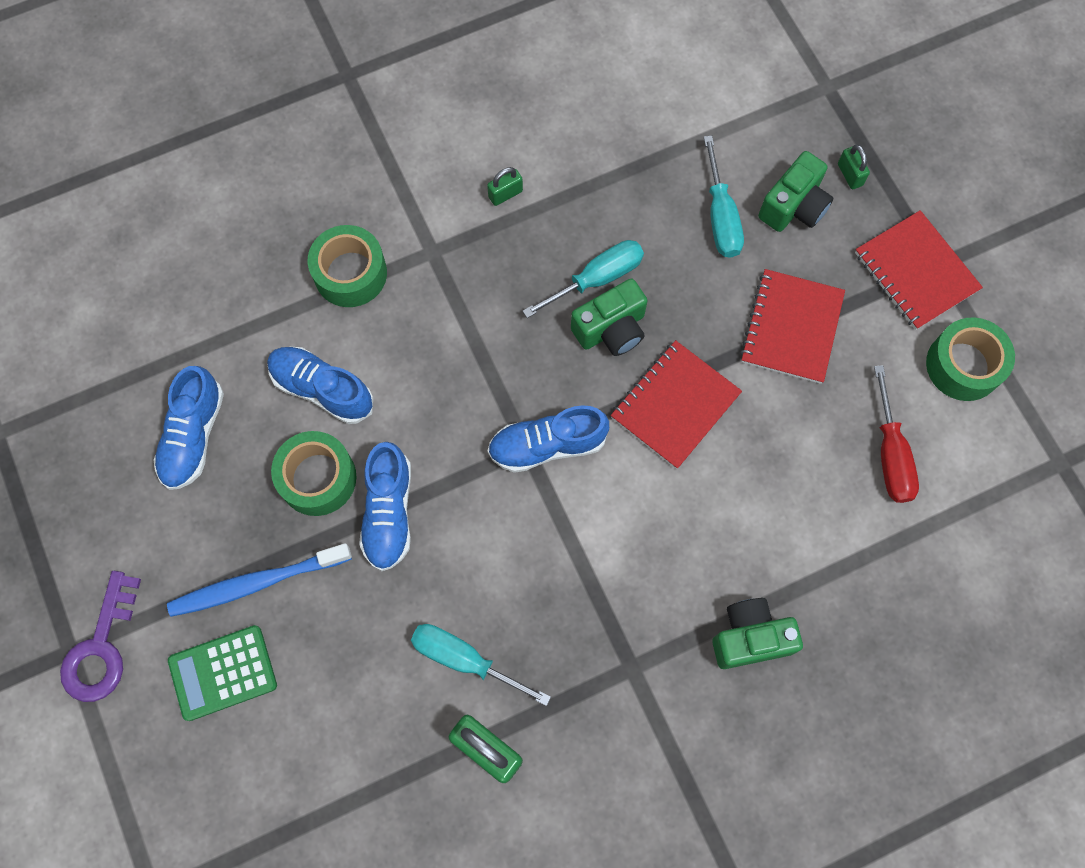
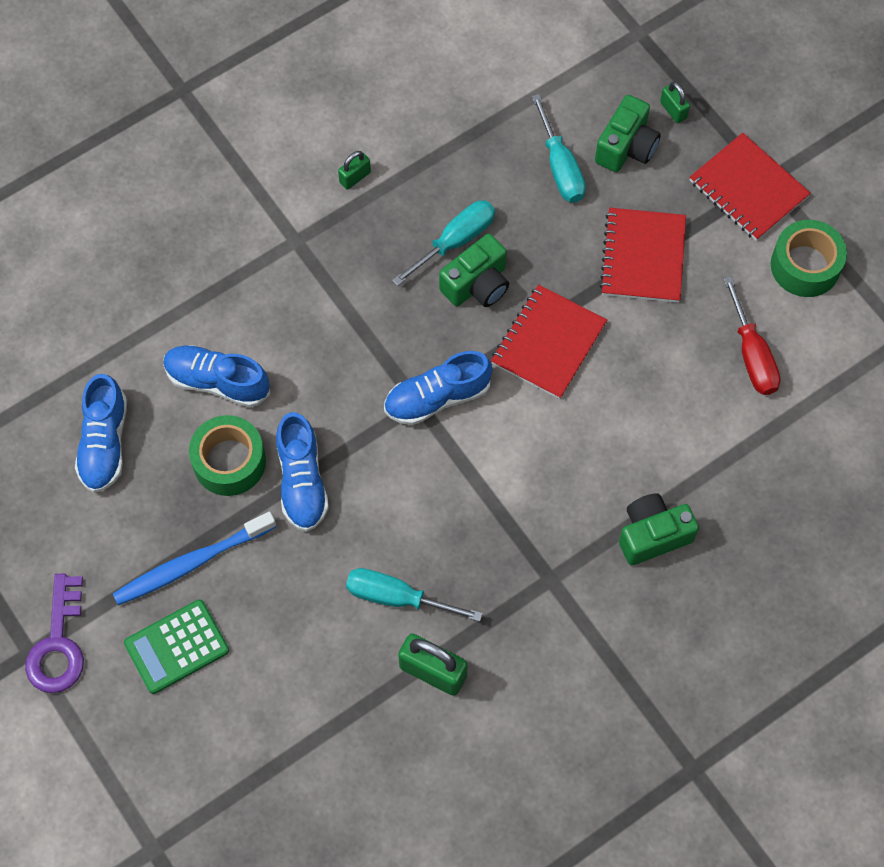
camera: 10 degrees left, 5 degrees down
(350, 273) = (222, 272): green tape -> none

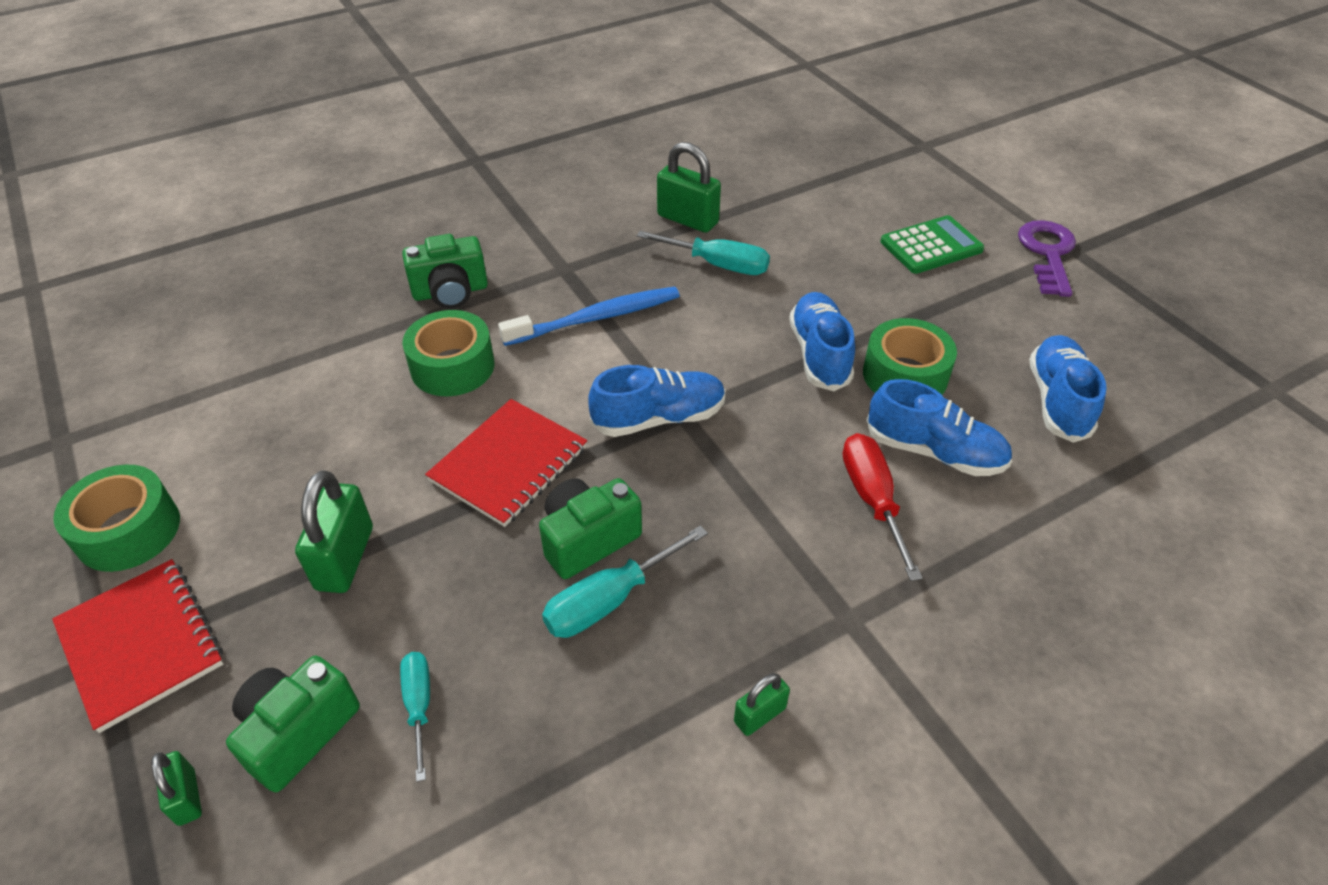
camera: 175 degrees left, 20 degrees down
(191, 563) = (930, 299): blue toothbrush -> blue toothbrush (596, 318)
(560, 167) = (419, 705): turquoise screwdriver -> turquoise screwdriver, size x0.64
(622, 440) = (452, 367): none -> green tape
(643, 257) = (345, 558): red notebook -> green padlock
(752, 354) = (260, 435): red screwdriver -> red screwdriver (872, 500)

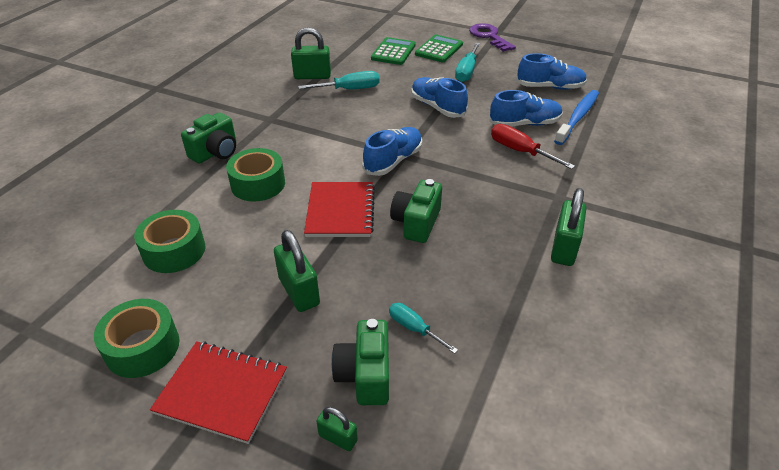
camera: 35 degrees left, 5 degrees down
(596, 318) = (313, 133): blue toothbrush -> blue toothbrush (578, 117)
(609, 600) = (454, 241): turquoise screwdriver -> turquoise screwdriver (467, 71)
(759, 715) = (564, 248): green padlock -> green padlock, size x1.82
(850, 223) = (393, 52): none -> green calculator
(905, 375) = (482, 101): green tape -> green tape (174, 251)
(1057, 400) = (550, 87): blue shoe -> blue shoe turned 120 degrees clockwise

